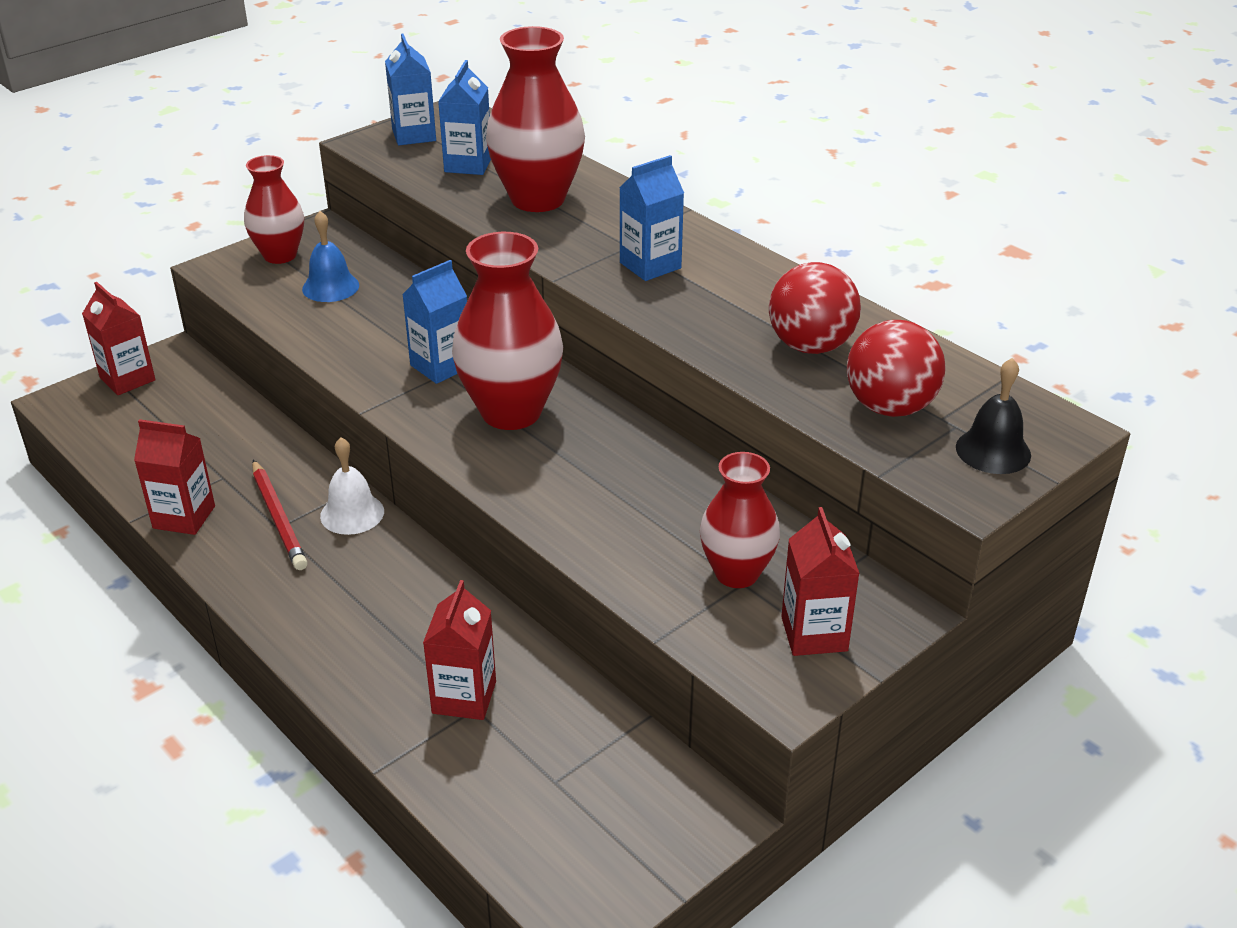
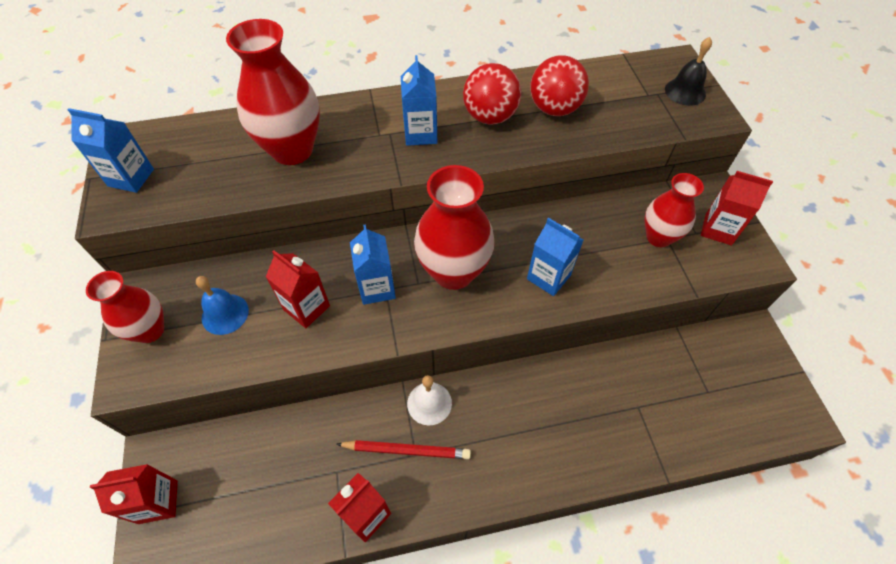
camera: 60 degrees left, 20 degrees up
(464, 697) = (627, 408): red carton -> red carton (306, 308)
(468, 165) = (208, 165): blue carton -> blue carton (548, 277)
(890, 407) = (629, 107): red ball -> red ball (490, 117)

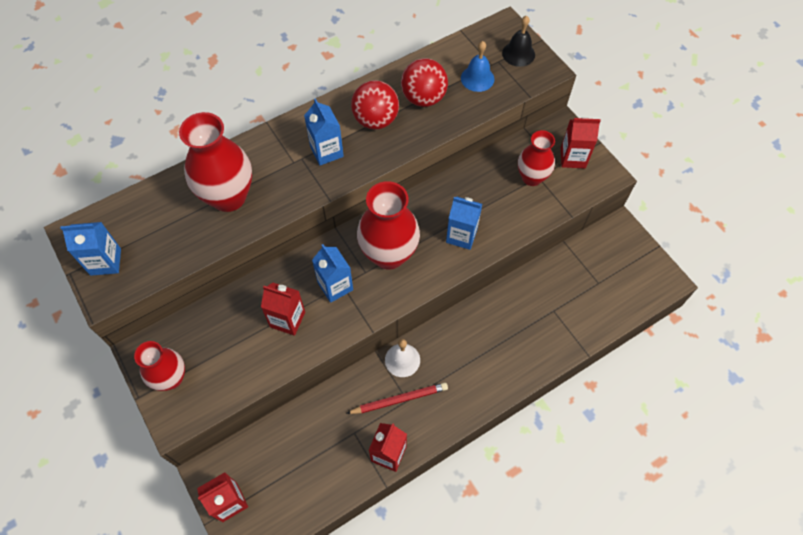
camera: 20 degrees left, 5 degrees up
(225, 314) = (225, 345): blue bell -> blue bell (477, 78)

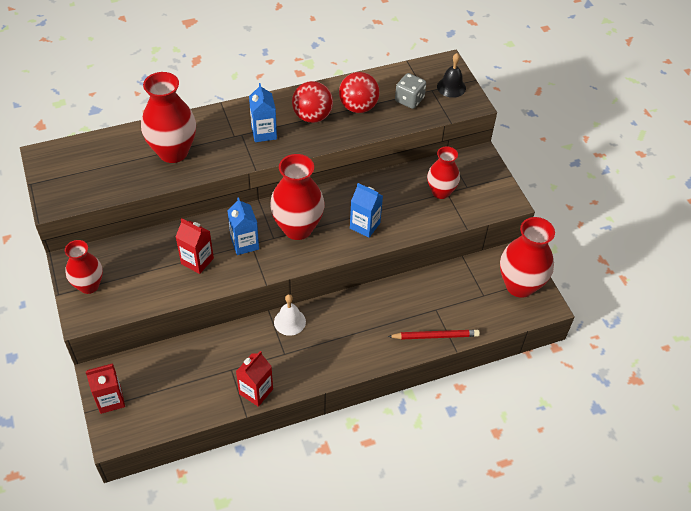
camera: 10 degrees right, 10 degrees down
(105, 262) = (61, 181): blue carton -> none
(399, 399) = (278, 352): red pencil -> red pencil (435, 336)
(477, 78) = (409, 100): blue bell -> grey dice
(573, 158) = (482, 183): red carton -> none
(632, 263) = (519, 285): none -> red vase

